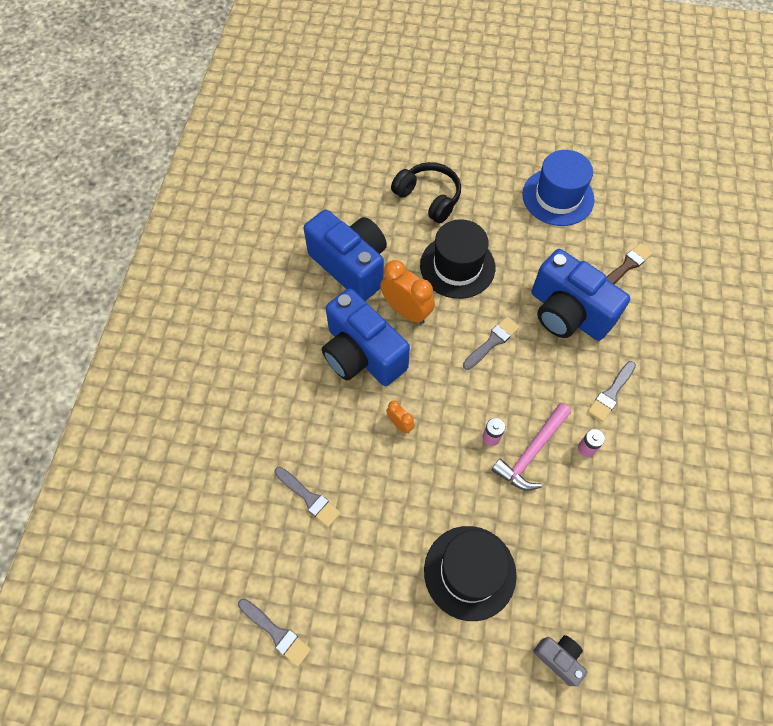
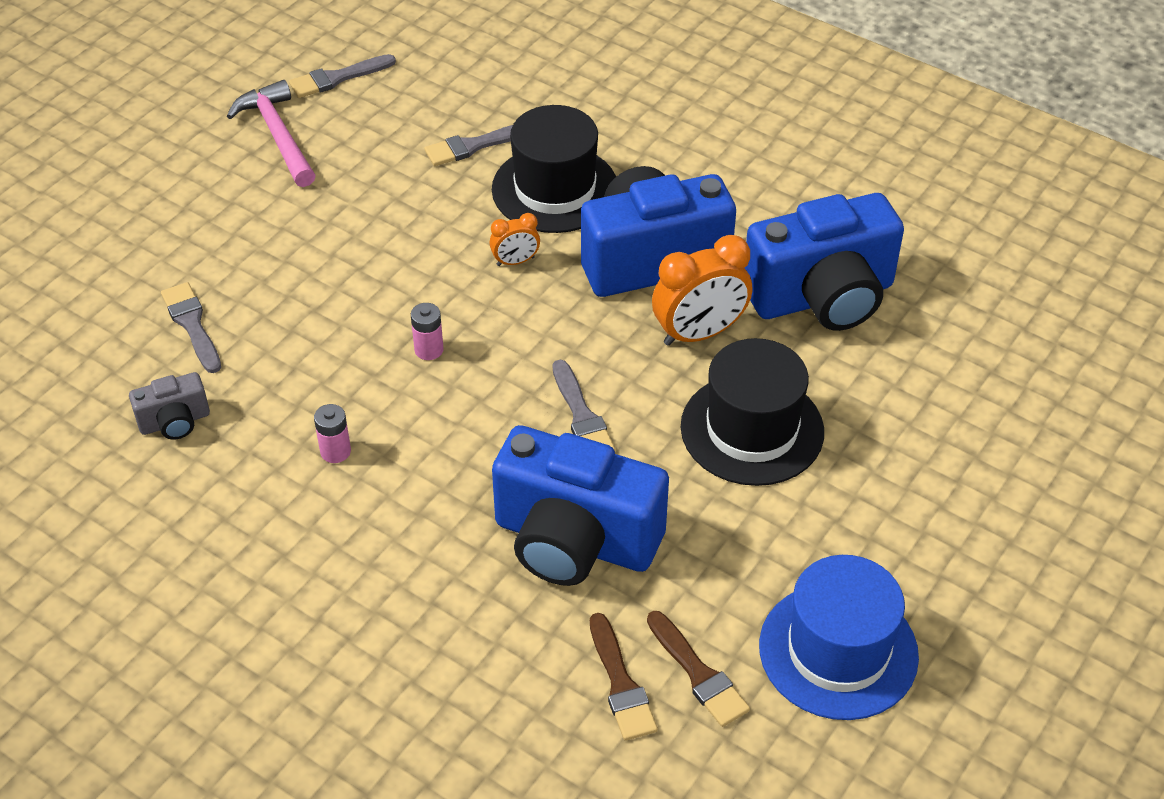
camera: 115 degrees right, 15 degrees down
(428, 198) = (924, 447): black headphones -> none
(469, 572) = (271, 257): black hat -> black hat (555, 189)
(532, 452) = (375, 385): pink hammer -> pink hammer (277, 135)
(559, 658) = (110, 298): grey camera -> grey camera (175, 422)
(567, 313) = (574, 540): blue camera -> blue camera turned 135 degrees counterclockwise
(602, 240) = (698, 673): none -> brown brush
(611, 393) = (397, 527): grey brush -> grey brush (192, 325)

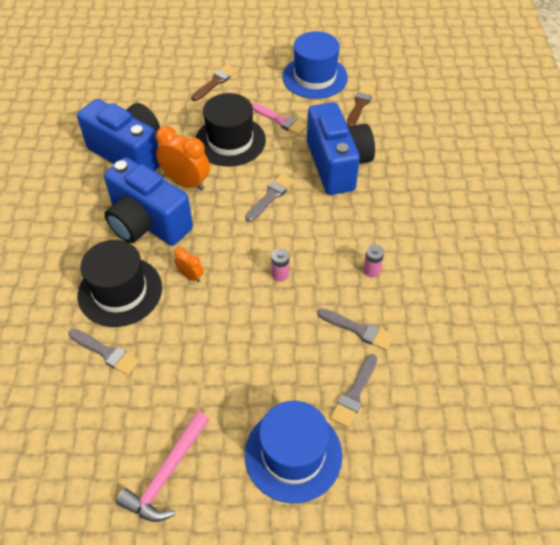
camera: 125 degrees left, 5 degrees up
(175, 422) = (418, 349): grey camera -> none
(187, 235) = (293, 454): none -> blue hat
(337, 78) = (82, 481): grey brush -> grey brush (358, 330)
(620, 683) = (385, 121): brown brush -> brown brush (215, 82)
(749, 525) = (281, 120): none -> pink brush

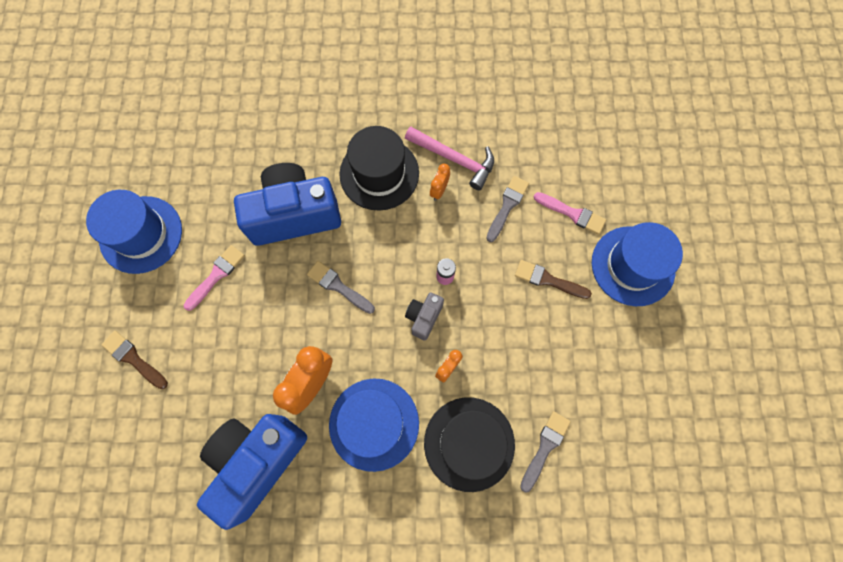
camera: 90 degrees left, 20 degrees up
(147, 223) = (374, 424): blue camera -> blue hat
(167, 474) = (662, 372): pink hammer -> pink hammer (454, 159)
(230, 141) = (246, 335): black hat -> black hat (379, 173)
(239, 258) = (424, 317): none -> grey camera
(354, 393) = (572, 213): grey brush -> pink brush
(360, 105) = (198, 186): brown brush -> brown brush (548, 280)
(371, 270) = (439, 190): pink battery -> orange clock

